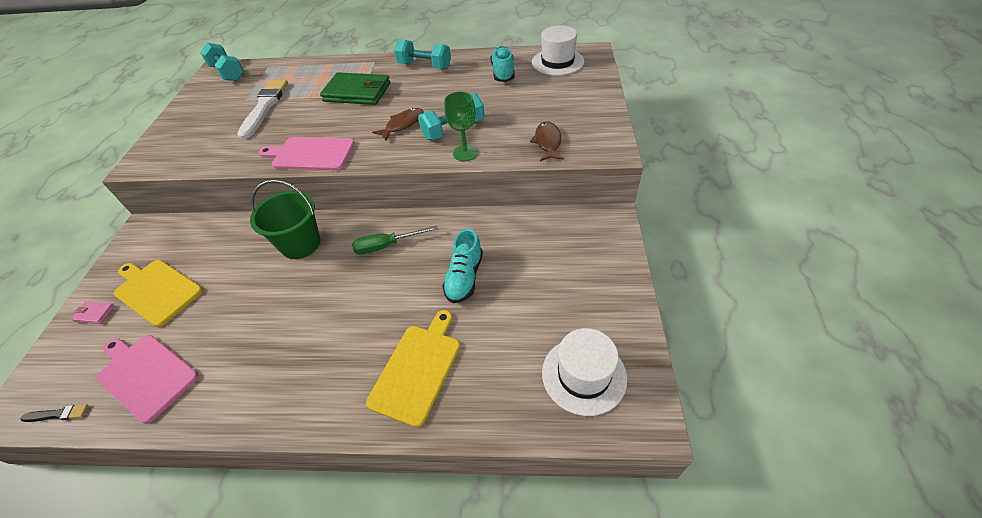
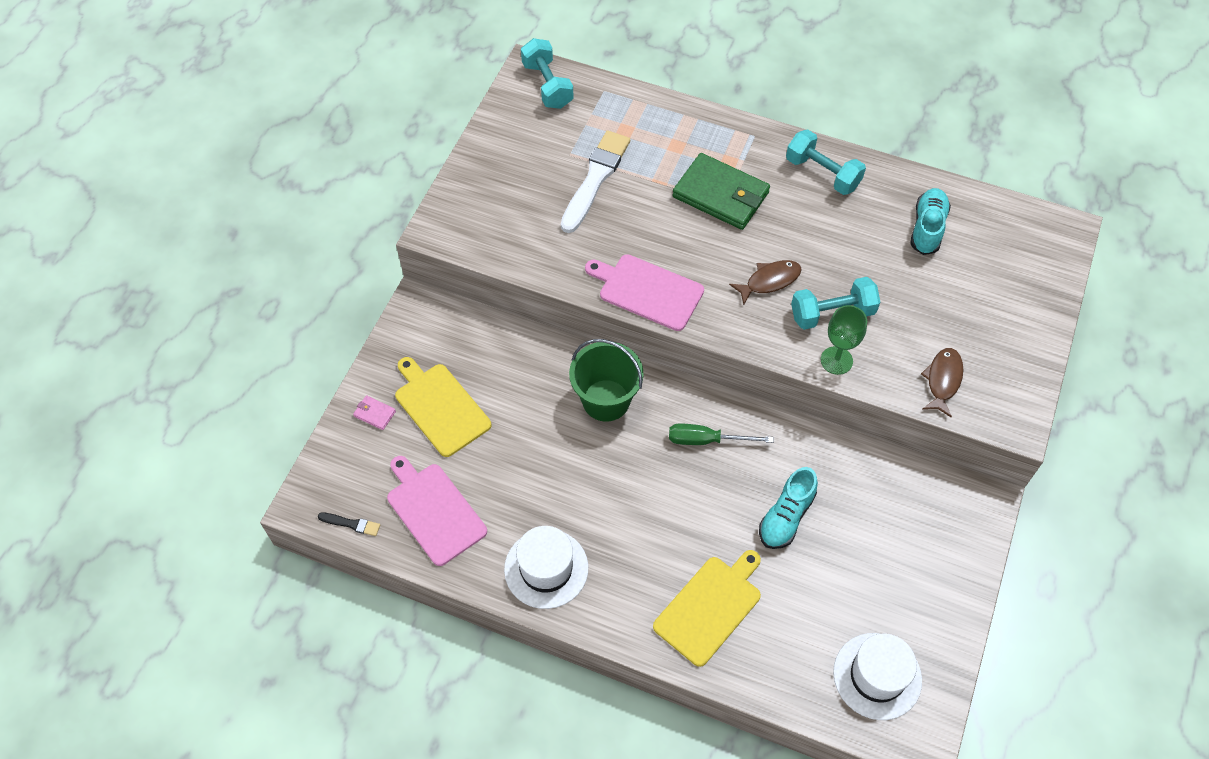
camera: 15 degrees right, 10 degrees up
(557, 62) = (1010, 234): white hat -> white hat (546, 568)

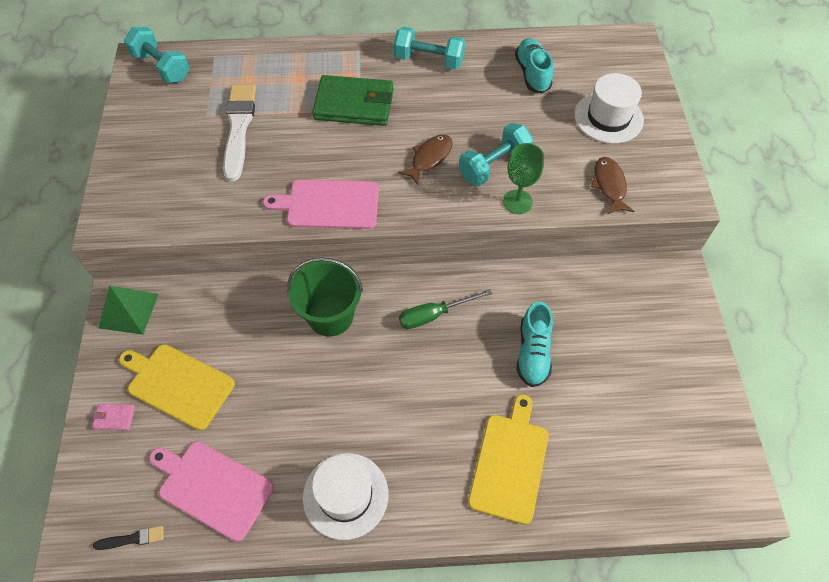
camera: 25 degrees left, 0 degrees up
(423, 320) = (129, 310): none -> green pyramid
(877, 676) = (678, 459): white hat -> white hat (608, 117)

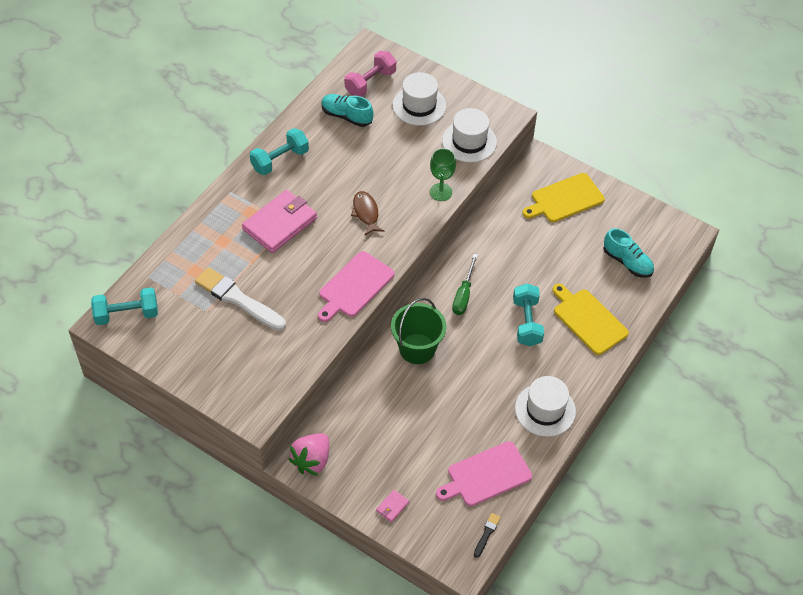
camera: 55 degrees left, 5 degrees down
(129, 310) = (312, 460): green pyramid -> pink strawberry
(178, 384) = (397, 459): yellow cutting board -> yellow cutting board (565, 199)
(354, 104) = (280, 224): green wallet -> pink wallet
(494, 165) = (402, 185): turquoise dumbbell -> turquoise dumbbell (527, 322)
(533, 352) = (531, 263): turquoise shoe -> turquoise shoe (627, 262)
(592, 65) = (370, 82): none -> pink dumbbell
(609, 185) = (469, 141): brown fish -> white hat

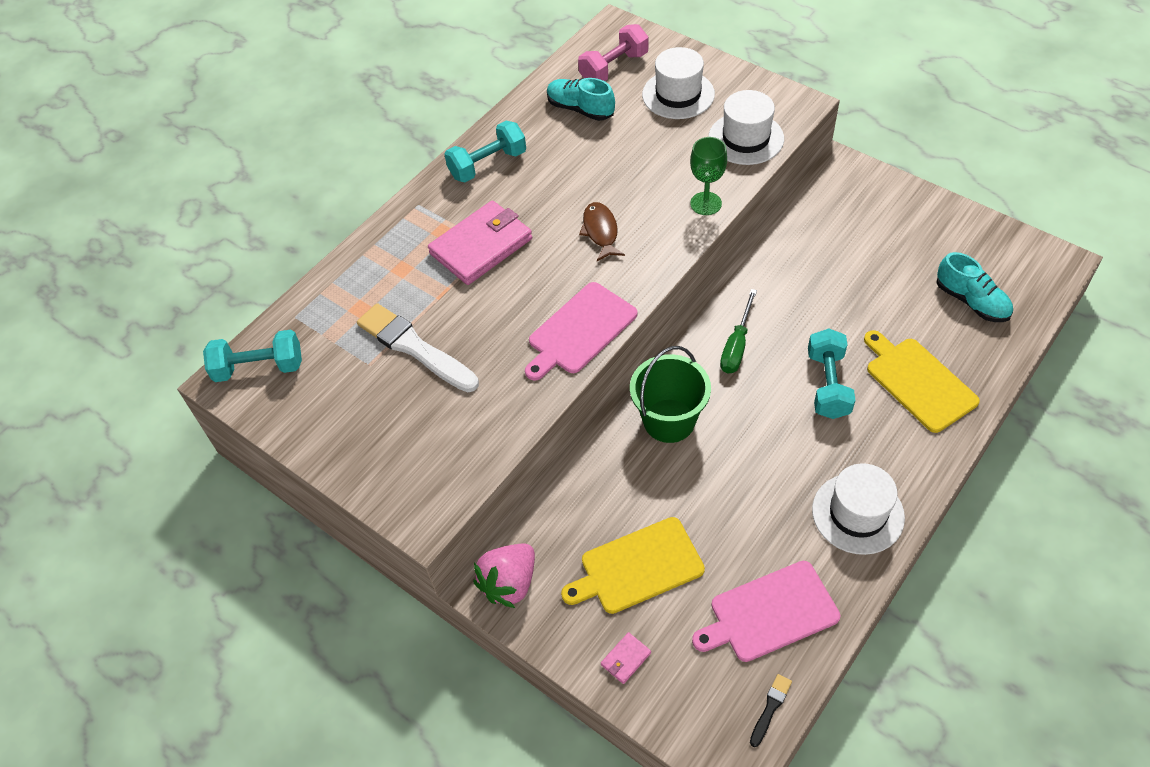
camera: 10 degrees right, 0 degrees up
(565, 199) = (878, 217): yellow cutting board -> yellow cutting board (637, 567)

